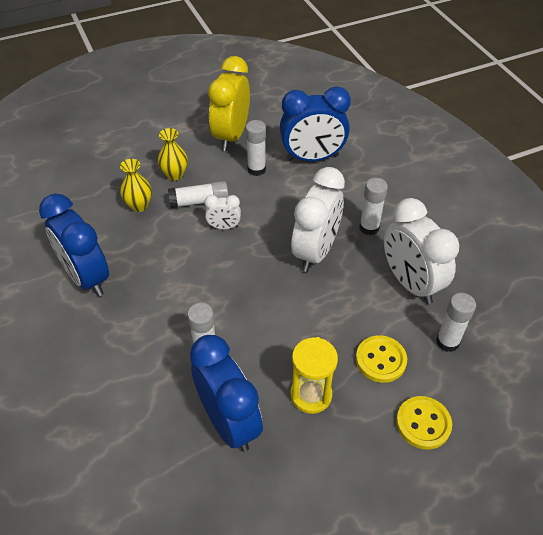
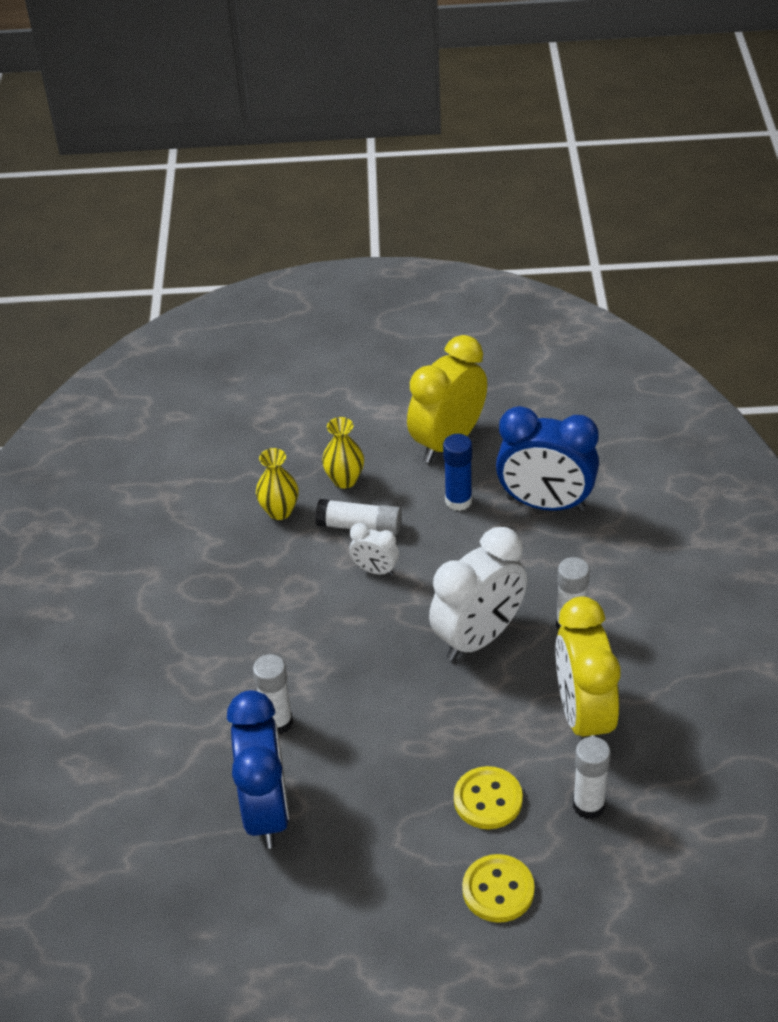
camera: 25 degrees right, 5 degrees down
(87, 277) = (176, 588): blue clock -> none
(256, 169) = (458, 501): white glue stick -> blue glue stick
(311, 395) = (378, 813): yellow hourglass -> none
(410, 283) = (584, 716): white clock -> yellow clock

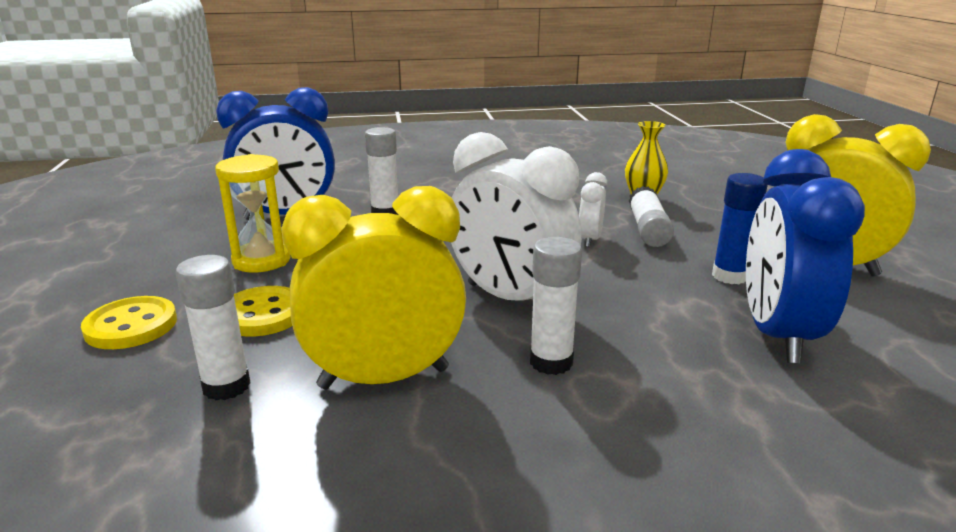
camera: 80 degrees right, 20 degrees down
(345, 480) = (709, 219): yellow vase -> none
(381, 817) = (261, 260): none -> yellow hourglass

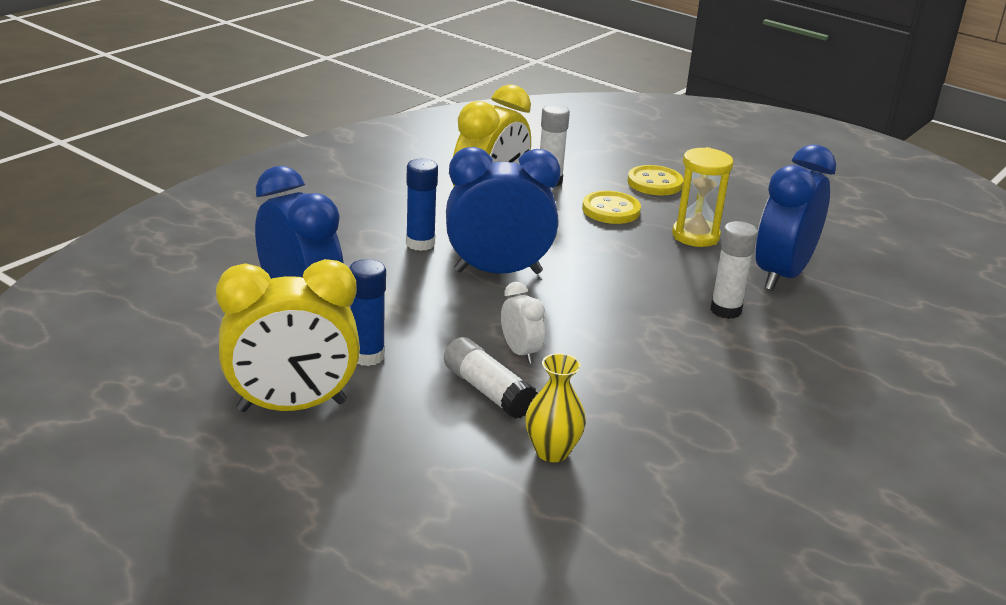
camera: 135 degrees right, 5 degrees up
(510, 298) = (498, 272): white clock -> blue clock
(551, 362) = (420, 243): white glue stick -> blue glue stick

